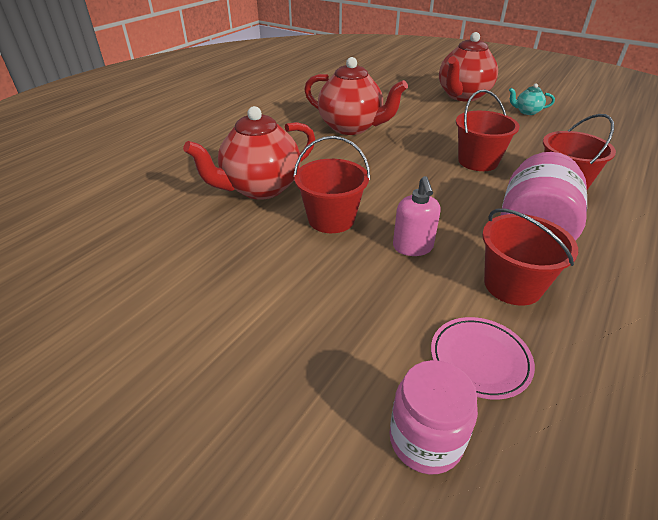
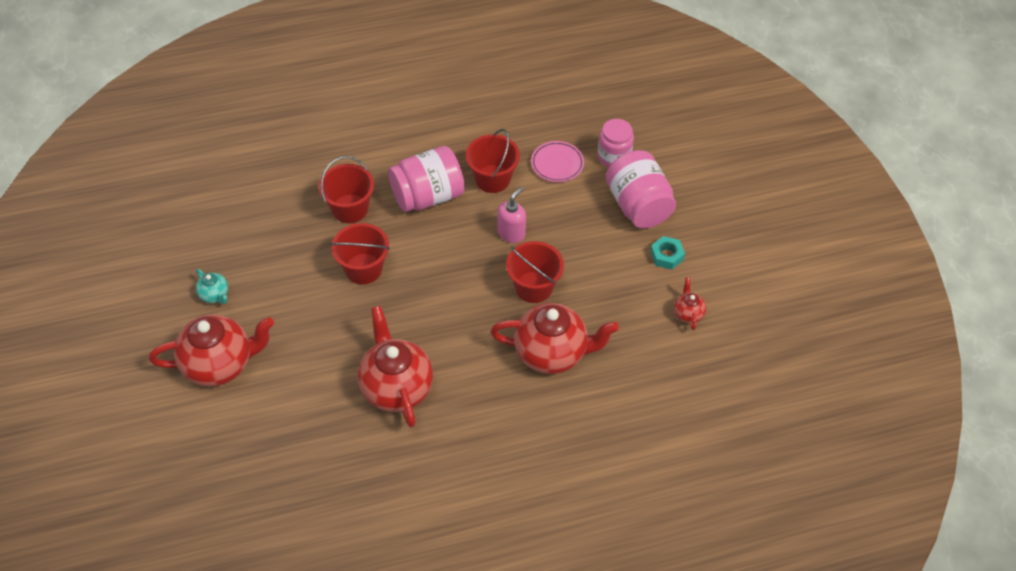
camera: 140 degrees left, 15 degrees up
(134, 284) = (688, 313): none -> red teapot
(206, 333) = (666, 256): none -> turquoise nut
(305, 378) = (638, 205): none -> pink jar

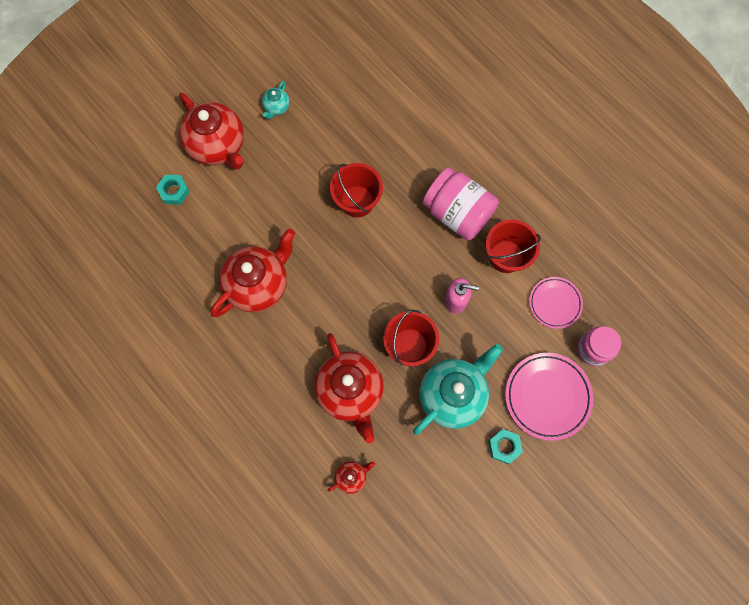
camera: 65 degrees right, 20 degrees up
(242, 426) = (174, 191): none -> turquoise nut
(350, 209) = (411, 159): red bucket -> none
(599, 274) = (452, 395): none -> turquoise teapot
(638, 205) = (547, 396): pink jar -> pink plate
(688, 313) = (450, 492): red teapot -> red teapot (351, 477)

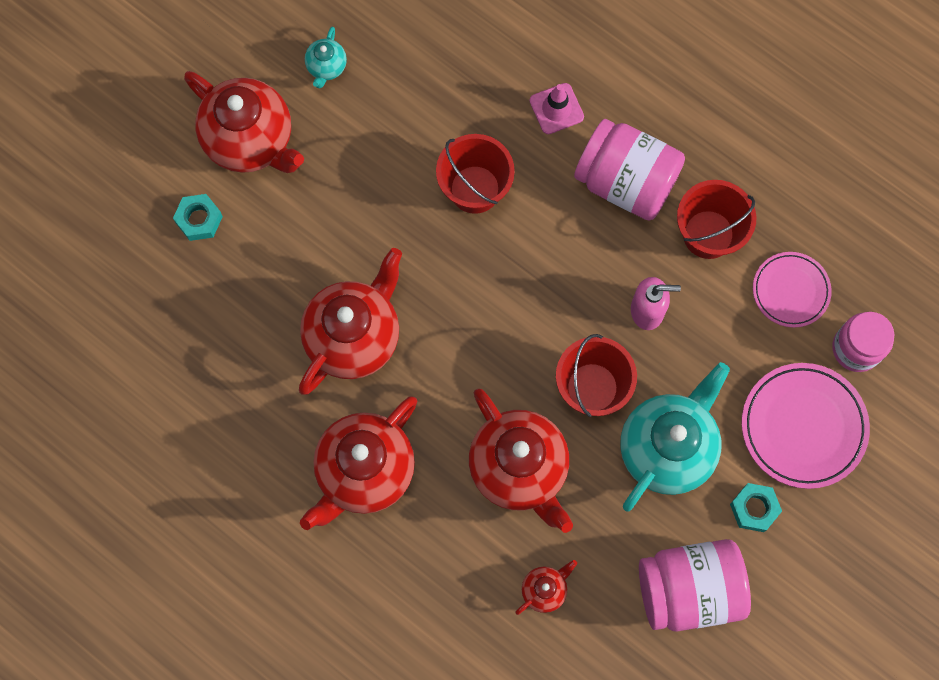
camera: 10 degrees left, 0 degrees up
(247, 375) = (364, 472): none -> red teapot
(420, 158) = (556, 109): none -> pink traffic cone
(449, 494) = (689, 590): none -> pink jar

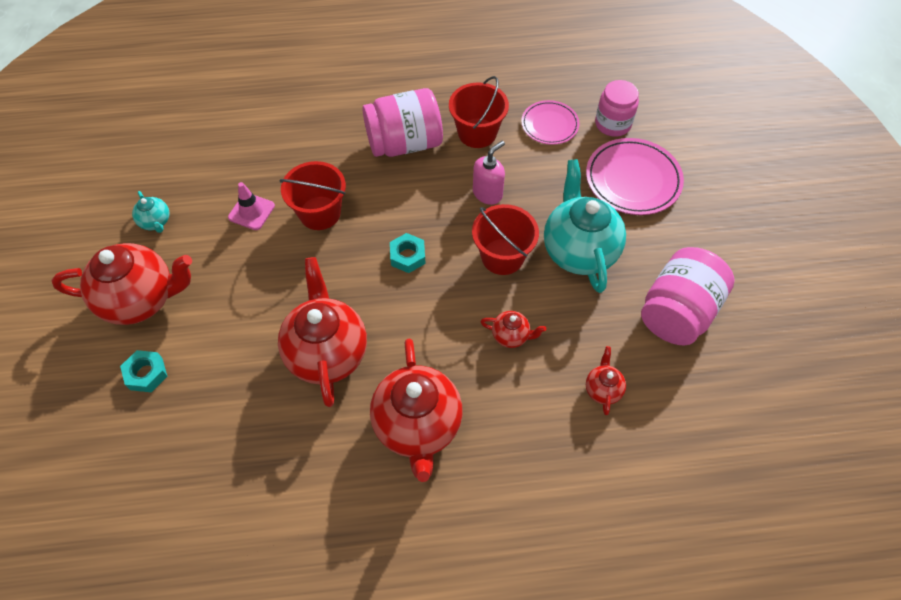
camera: 45 degrees left, 15 degrees down
(519, 469) = (511, 336): red teapot -> red teapot, size x0.45
(556, 109) = (326, 139): pink traffic cone -> pink traffic cone (251, 212)
(754, 508) = (658, 239): turquoise nut -> turquoise nut (407, 256)

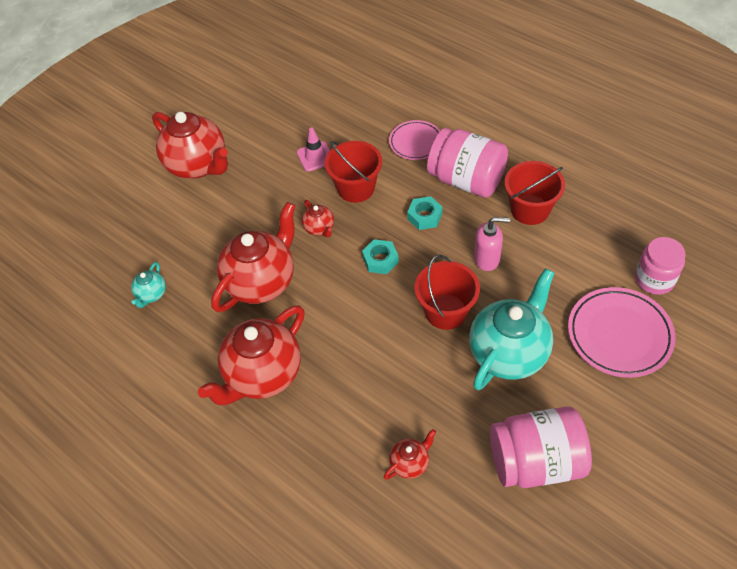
camera: 50 degrees right, 5 degrees down
(146, 374) = (155, 212): turquoise nut -> turquoise nut (424, 216)
(156, 222) = (255, 124): turquoise teapot -> turquoise teapot (152, 294)
(511, 336) = (388, 370): red teapot -> red teapot (319, 228)
(549, 125) = (597, 243): pink plate -> pink plate (416, 142)

